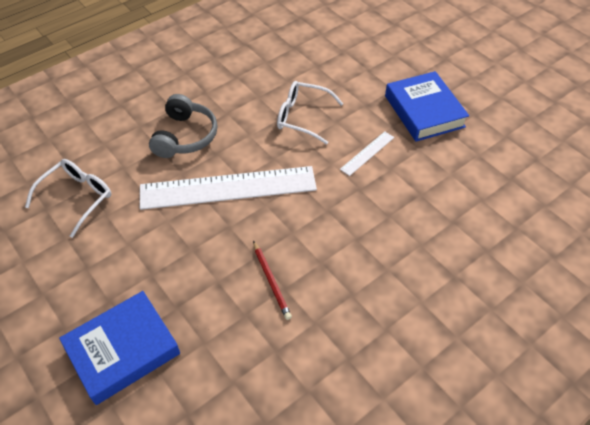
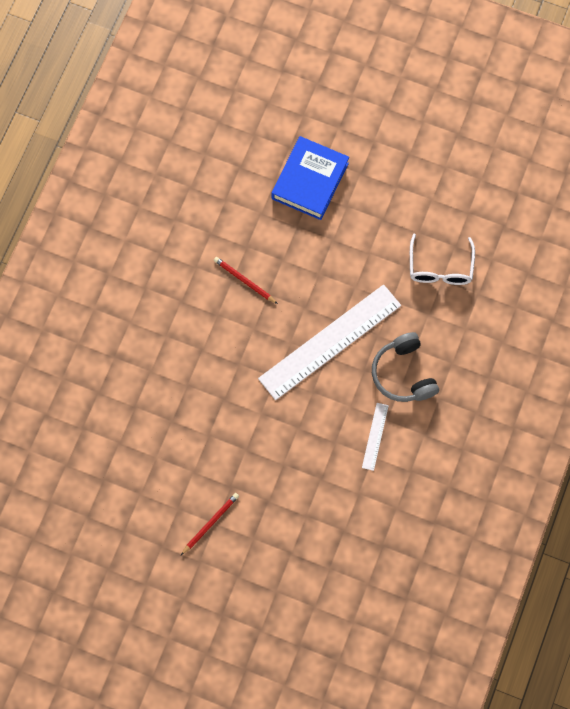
camera: 150 degrees right, 20 degrees up
(302, 117) = (317, 453): white glasses -> none
(367, 153) = (237, 442): white ruler -> white ruler (375, 436)
(424, 111) = (210, 523): blue book -> red pencil

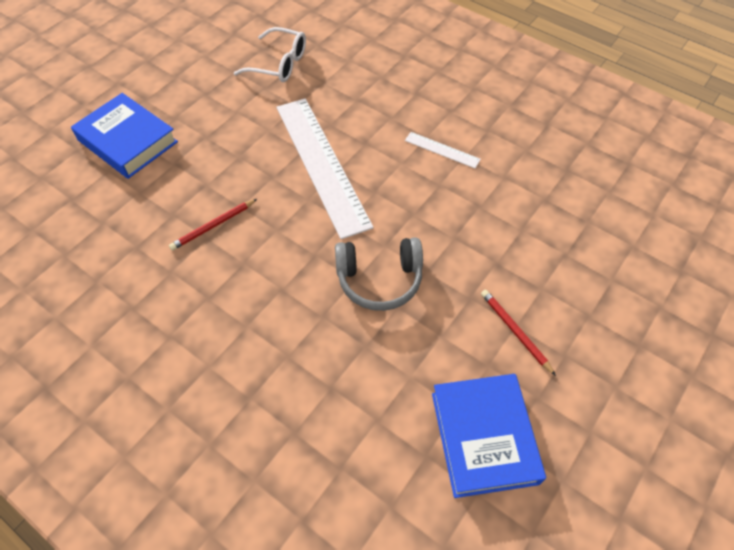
camera: 75 degrees left, 15 degrees down
(124, 514) = (483, 437): none -> blue book
(403, 374) = (380, 113): grey headphones -> grey headphones (379, 279)

